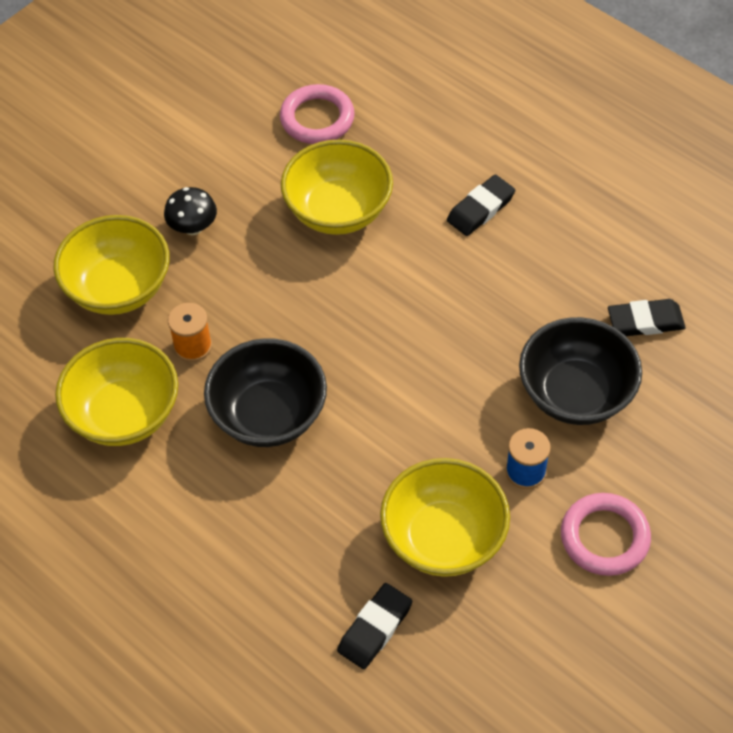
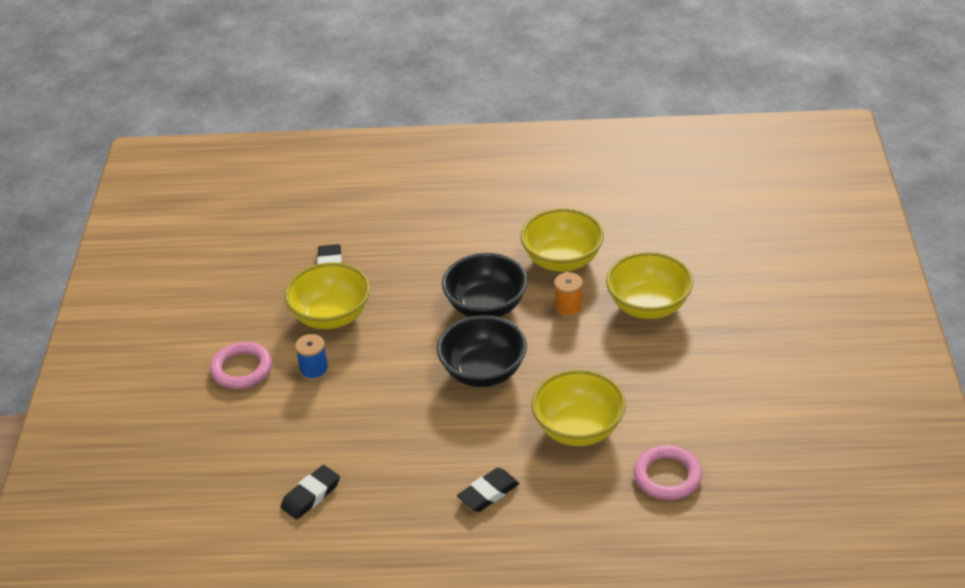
camera: 140 degrees right, 15 degrees down
(193, 227) = (652, 361): black mushroom -> none
(480, 209) = (488, 493): black eraser -> black eraser turned 45 degrees clockwise
(575, 394) = (320, 426): black bowl -> black bowl (483, 372)

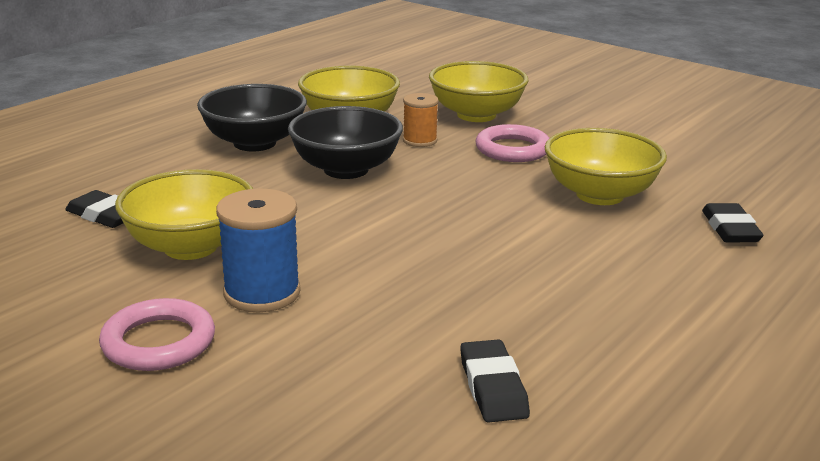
camera: 55 degrees left, 15 degrees down
(314, 370) = (262, 293): blue spool -> blue spool, size x1.59
(483, 372) = (441, 205): black bowl -> black bowl (255, 143)
(488, 493) = (640, 270): black eraser -> black eraser (730, 229)
(667, 476) = (720, 184): pink ring -> pink ring (512, 149)

